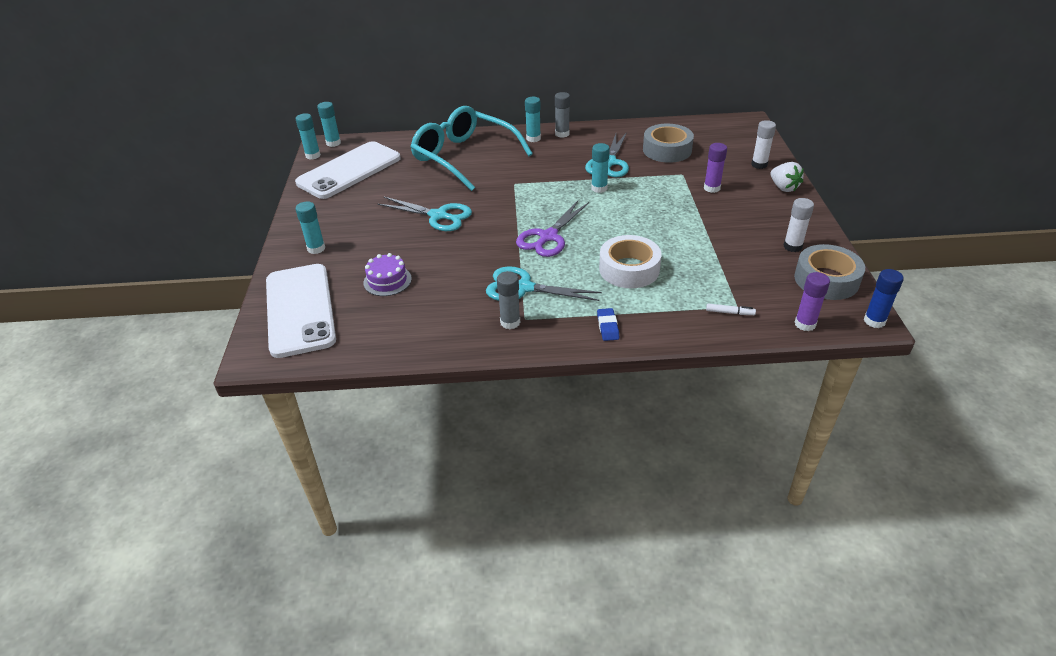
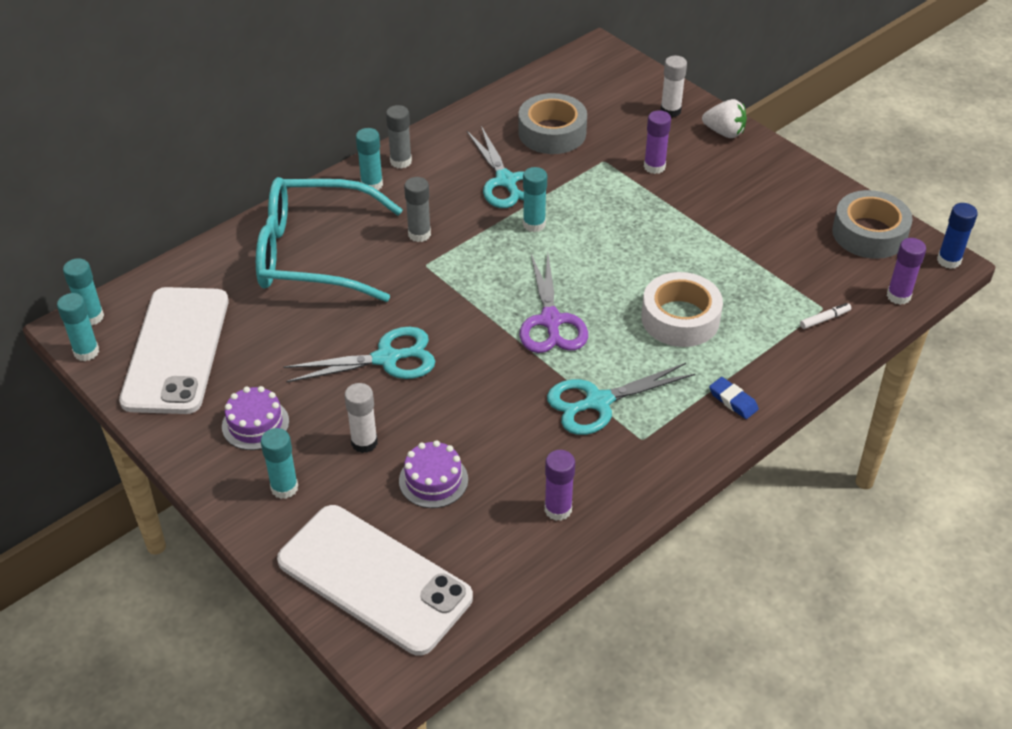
camera: 40 degrees left, 5 degrees up
(341, 216) = (255, 424): none -> purple cake
(431, 328) = (558, 509): none -> purple glue stick
(510, 322) = (632, 452): grey glue stick -> grey glue stick (419, 234)
(792, 246) = (804, 207): white glue stick -> white glue stick (364, 442)

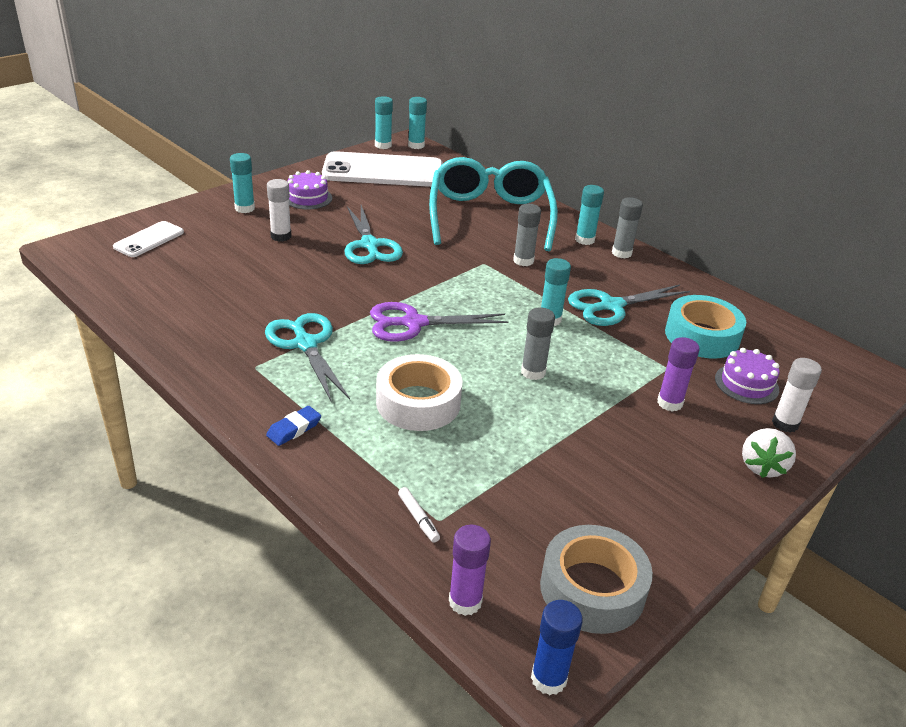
camera: 85 degrees right, 10 degrees down
(374, 579) = (149, 240): white phone -> white phone, size x0.48
(433, 480) = (235, 263): purple cake -> purple cake (746, 384)
(552, 132) = (702, 336): grey tape -> turquoise tape
(558, 509) = (185, 317): purple glue stick -> none
(623, 242) = (533, 372): none -> grey glue stick

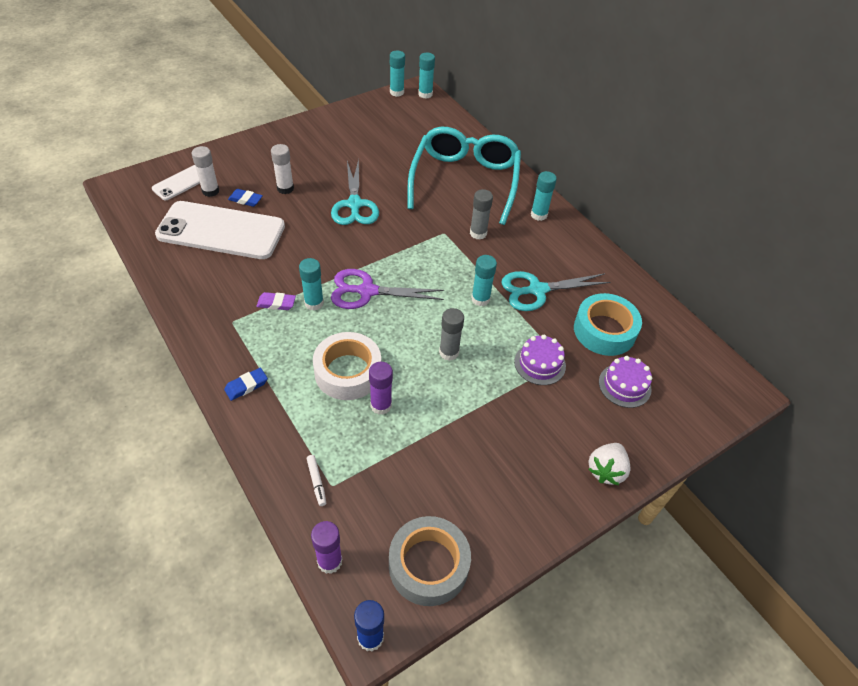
camera: 10 degrees right, 15 degrees up
(235, 250) = (245, 200): none -> blue eraser
(244, 208) = (264, 155): turquoise glue stick -> turquoise glue stick (314, 303)
(305, 344) = (276, 303): turquoise scissors -> purple eraser
(308, 198) = (317, 148): purple cake -> purple cake (540, 364)
(383, 171) = (388, 122): white phone -> white phone (221, 231)
(621, 253) = (566, 232): grey glue stick -> none
(669, 403) = (551, 397): purple glue stick -> purple glue stick (381, 405)
(785, 424) = (642, 430): white glue stick -> white glue stick (210, 191)

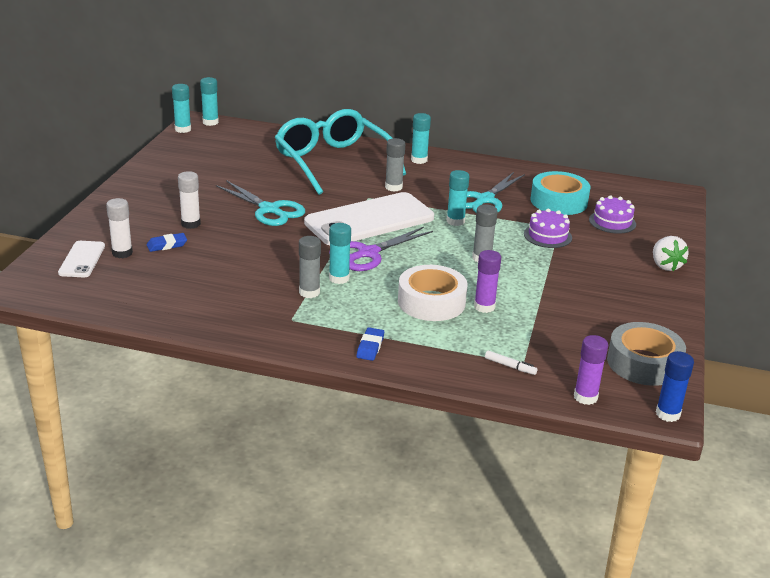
camera: 40 degrees left, 20 degrees down
(221, 231) = (180, 272): white phone -> white phone (369, 220)
(276, 303) = (309, 292): purple eraser -> grey glue stick

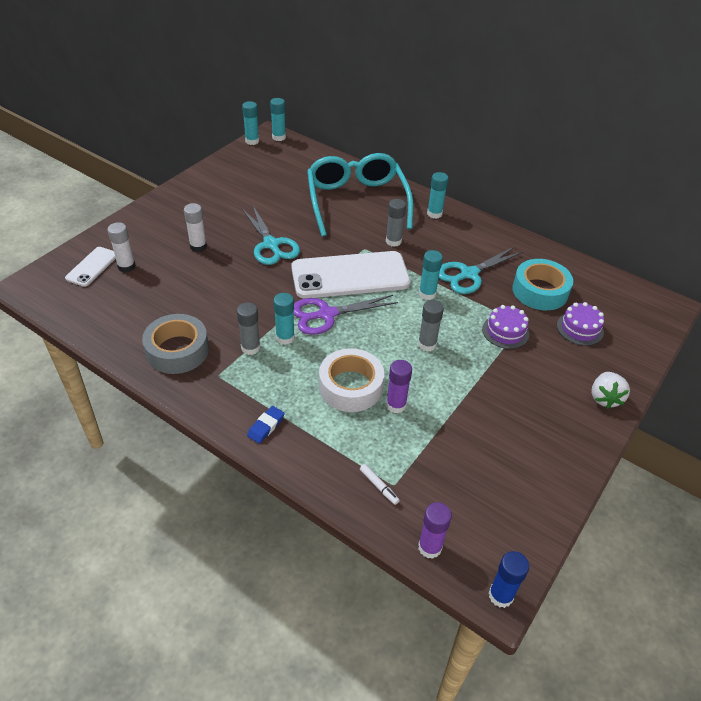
camera: 20 degrees right, 15 degrees up
(167, 245) = (166, 266): blue eraser -> none
(644, 363) = (512, 520): grey tape -> grey tape (177, 350)

